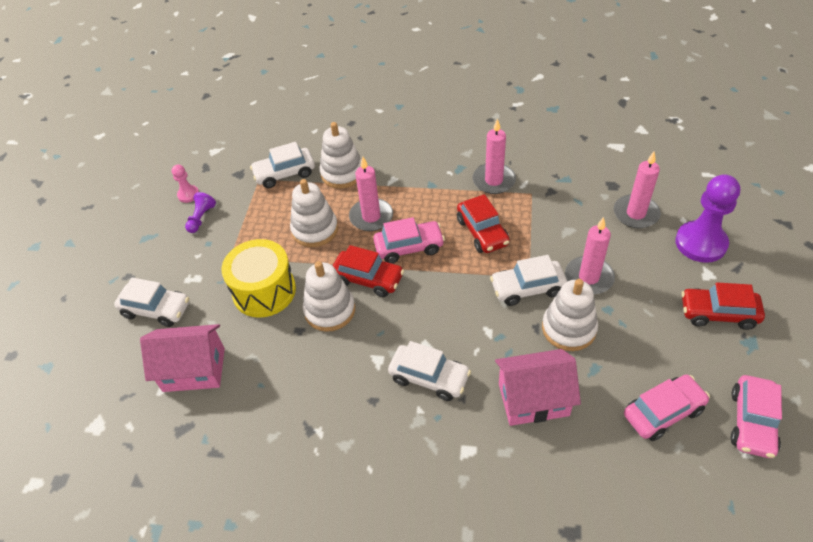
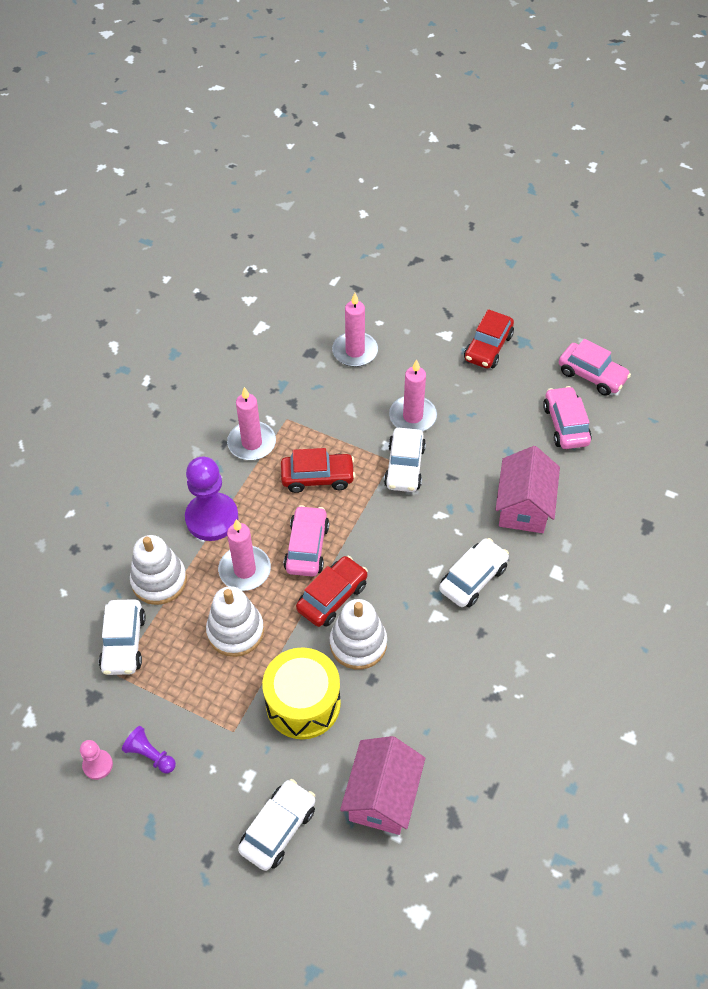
camera: 75 degrees left, 5 degrees up
(568, 328) = (462, 453): white stacking toy -> none
(700, 243) = (411, 323): purple pawn -> purple pawn (212, 518)

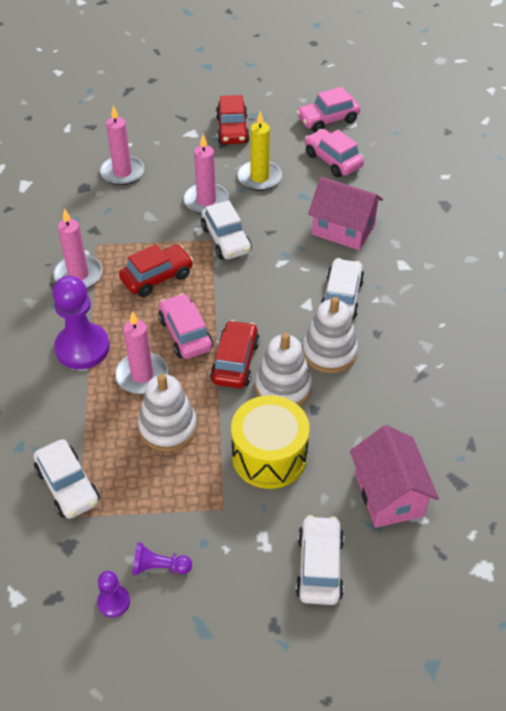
camera: 30 degrees left, 5 degrees down
(98, 765) = (113, 601): pink pawn -> purple pawn
(159, 580) = (67, 419): white stacking toy -> white stacking toy (329, 352)
(479, 413) = (259, 178): none -> yellow candle
(523, 507) = (343, 229): pink house -> pink house turned 45 degrees counterclockwise
(592, 375) = (327, 120): pink car -> pink car turned 150 degrees clockwise

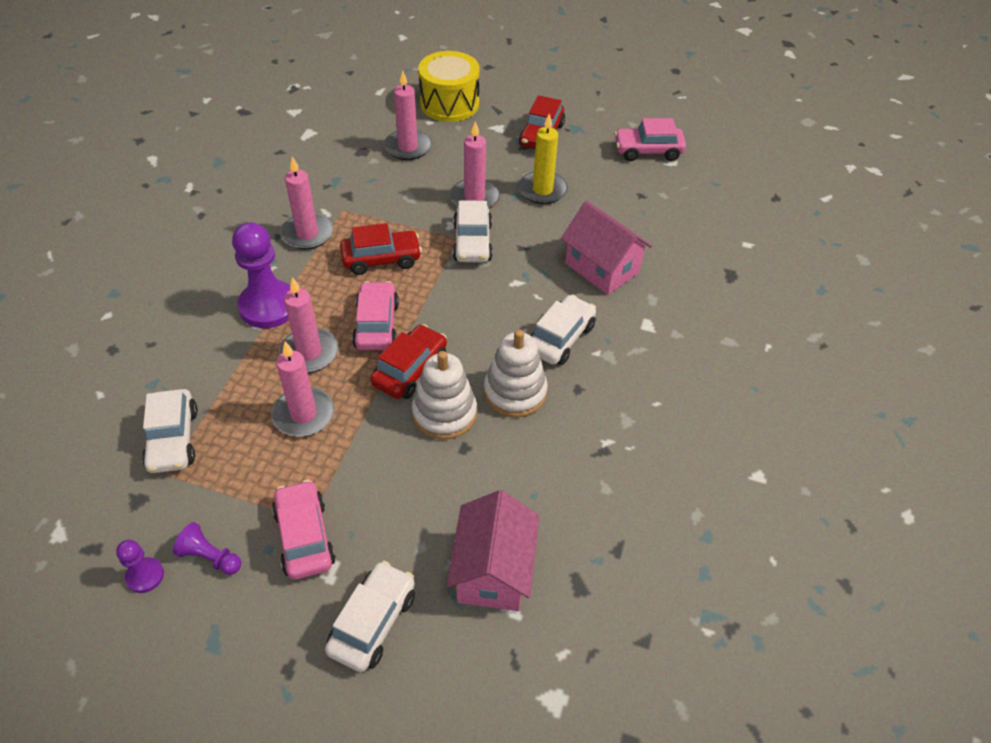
camera: 20 degrees right, 0 degrees up
(168, 427) = (304, 414): white stacking toy -> pink candle
(269, 456) = (388, 481): yellow drum -> yellow drum (449, 104)
(333, 160) = (630, 194): pink car -> pink car (304, 537)

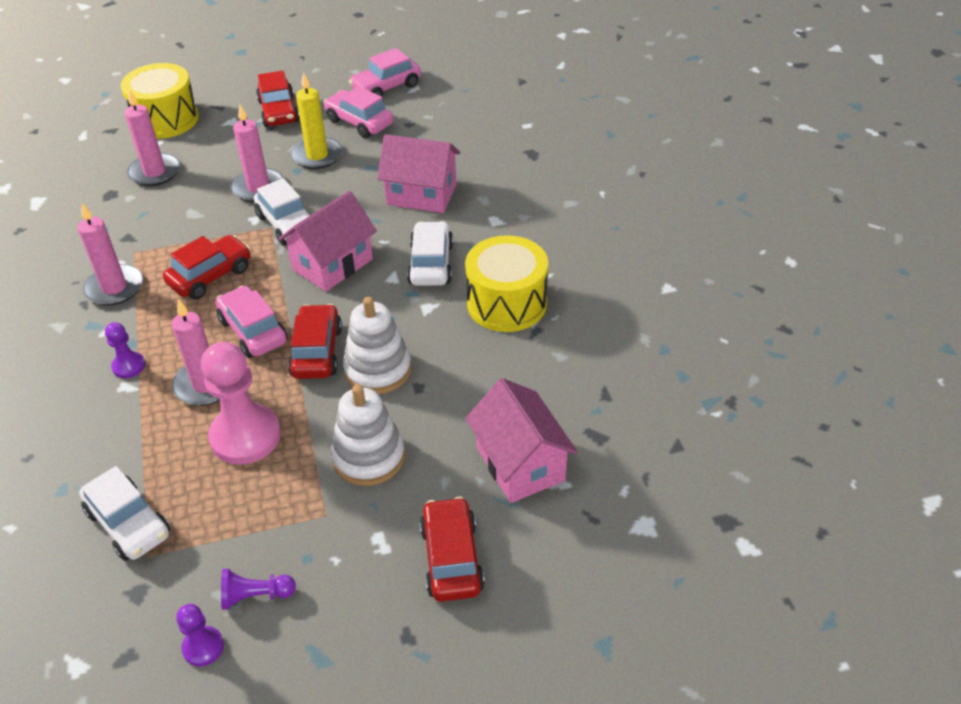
camera: 30 degrees left, 5 degrees down
(268, 306) = (129, 366): purple pawn -> purple pawn, size x0.49
(304, 414) = (245, 436): pink candle -> pink pawn
(304, 537) = (333, 530): pink car -> pink car (359, 122)
(373, 622) = (451, 558): white car -> red car
(480, 297) = (332, 264): none -> pink house
(515, 392) = (426, 323): white stacking toy -> white stacking toy (369, 457)
(597, 410) = (506, 303): none -> yellow drum

